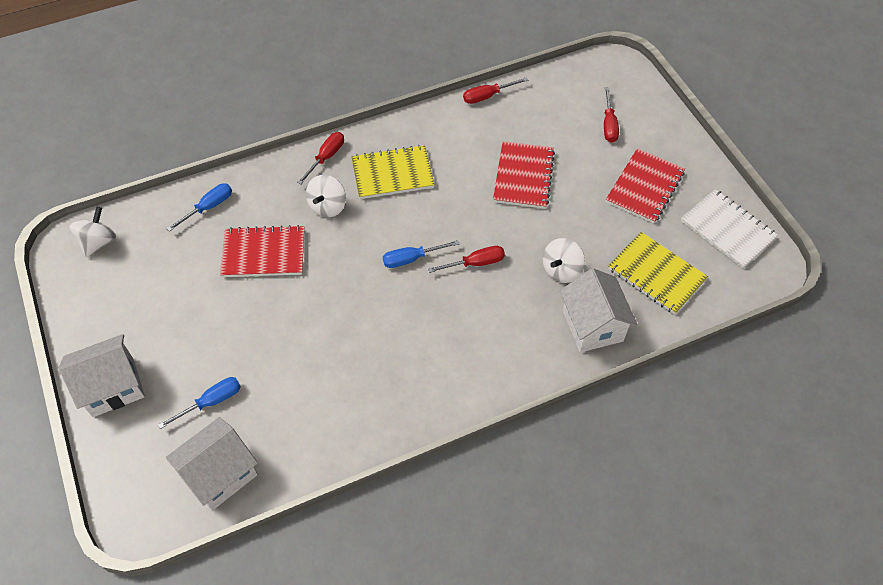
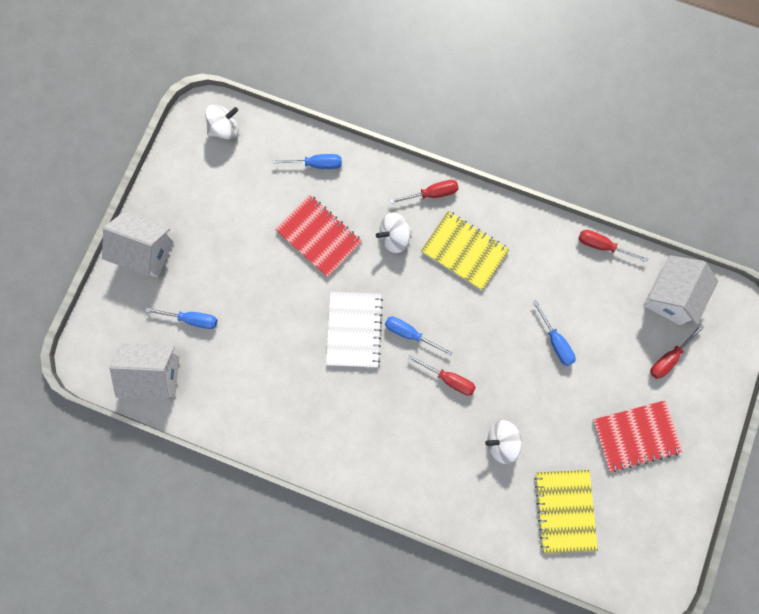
camera: 45 degrees right, 20 degrees up
(523, 176) = (555, 341): red notebook -> blue screwdriver
(592, 325) = (478, 503): white house -> white house (670, 296)
(727, 230) = (658, 528): white notebook -> white notebook (354, 330)

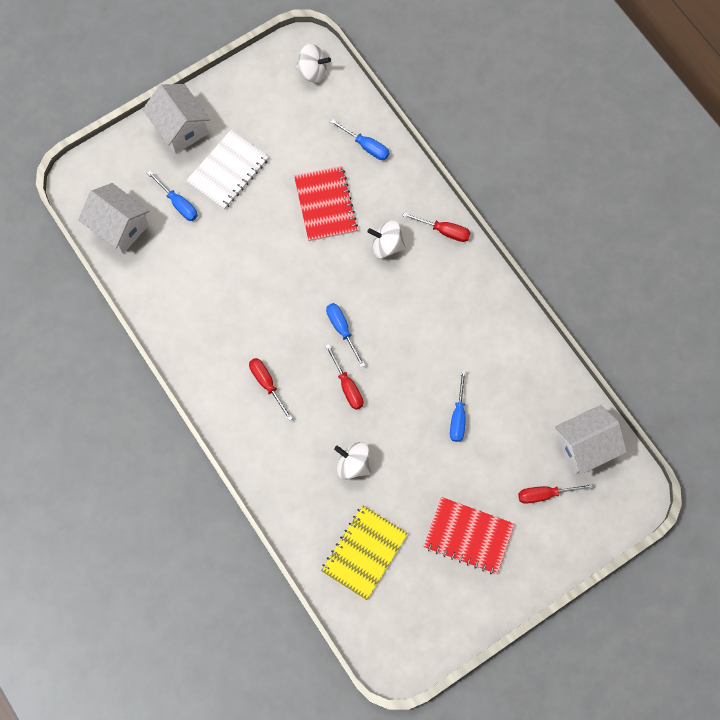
camera: 35 degrees right, 5 degrees down
(354, 330) = (299, 296): white notebook -> white notebook (228, 171)
(464, 251) = (436, 294): yellow notebook -> none
(602, 246) = (557, 367): red screwdriver -> red screwdriver (267, 384)

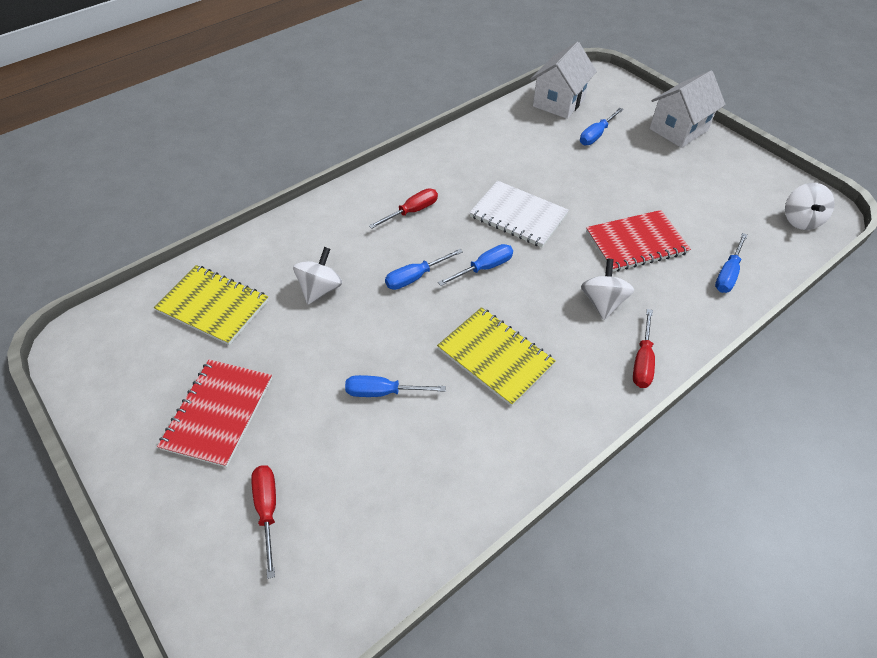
camera: 85 degrees right, 20 degrees down
(228, 171) = (646, 165): white notebook -> white notebook (518, 216)
(347, 386) = (415, 277): red screwdriver -> blue screwdriver
(432, 333) = (495, 357): none -> yellow notebook
(585, 446) = (341, 569): white house -> none

